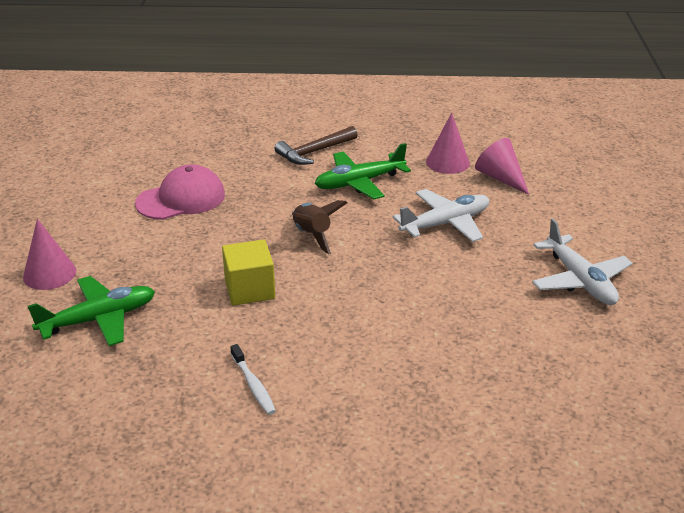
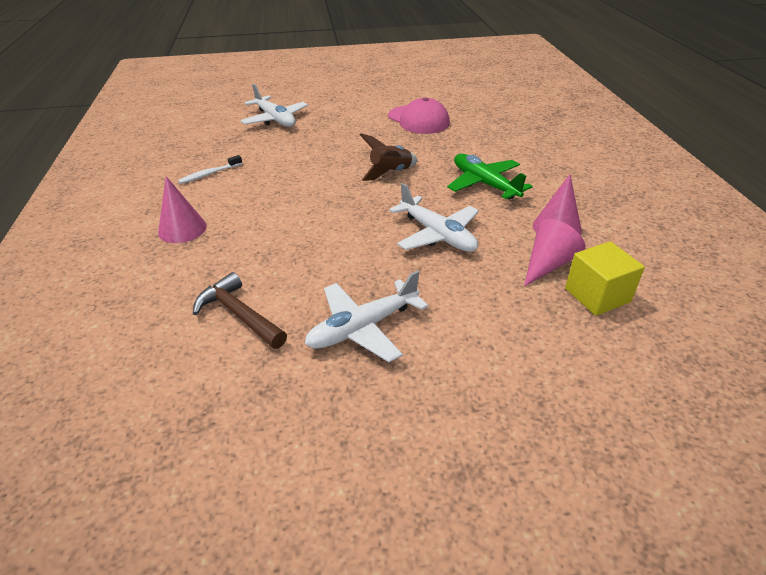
camera: 80 degrees right, 5 degrees up
(49, 274) = (318, 99): pink cone -> pink cone (182, 229)
(99, 319) = (275, 119): green plane -> white plane
(249, 289) = (313, 158): yellow cube -> yellow cube (597, 295)
(314, 152) = (522, 158): brown hammer -> brown hammer (239, 314)

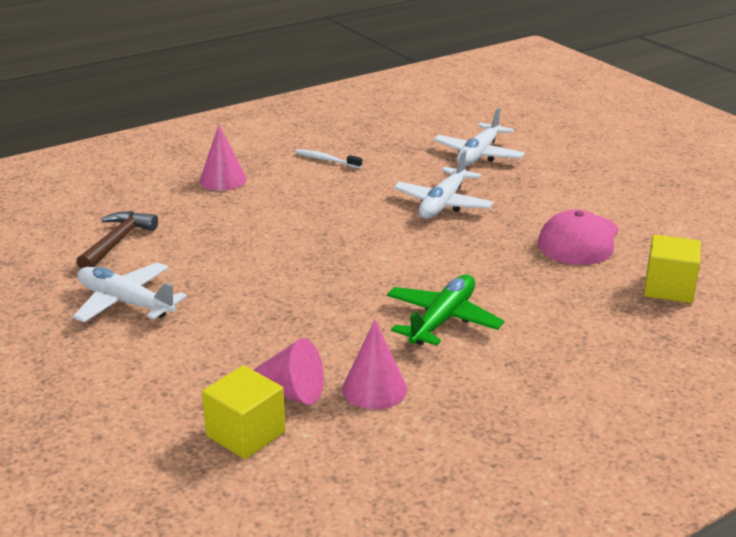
camera: 65 degrees right, 10 degrees down
(390, 173) = (414, 253): brown rocket -> none
(437, 234) = (302, 310): white plane -> white plane (443, 204)
(490, 112) = (669, 288): none -> yellow cube

